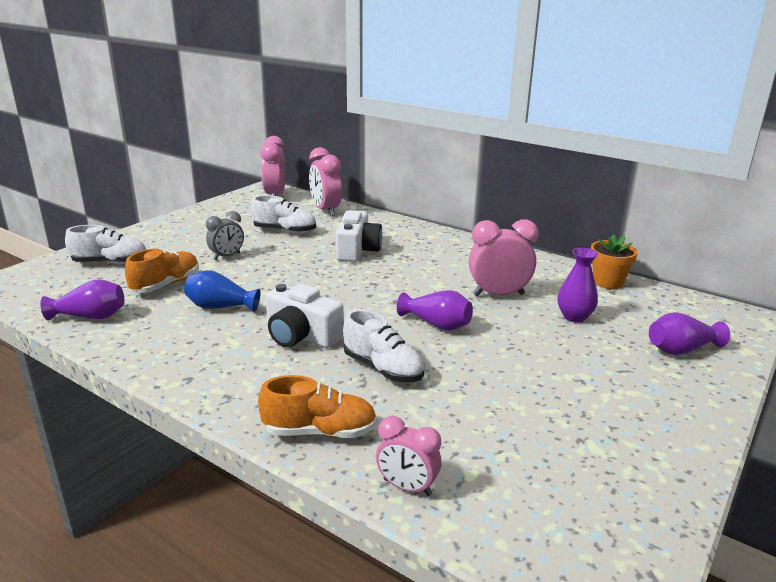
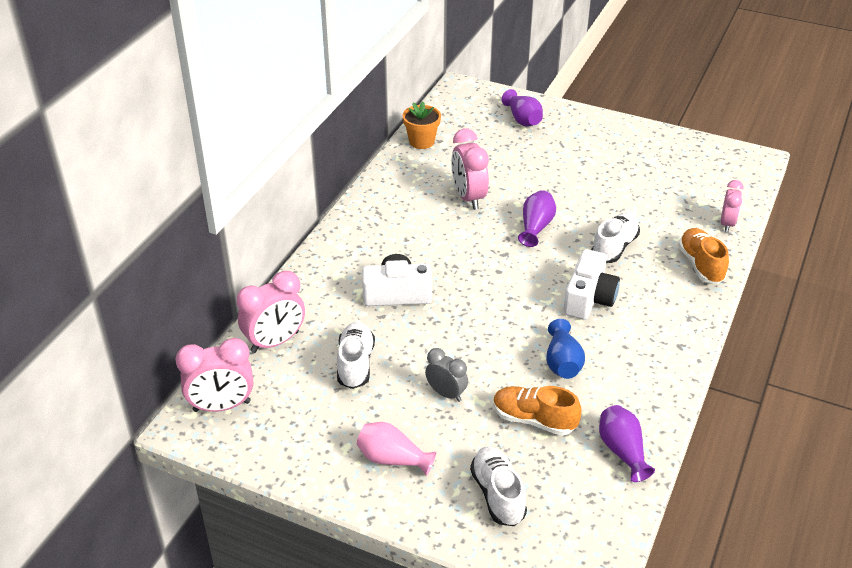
camera: 100 degrees left, 15 degrees up
(181, 234) = (392, 459): none -> pink vase
(574, 317) = (493, 160): purple vase -> none

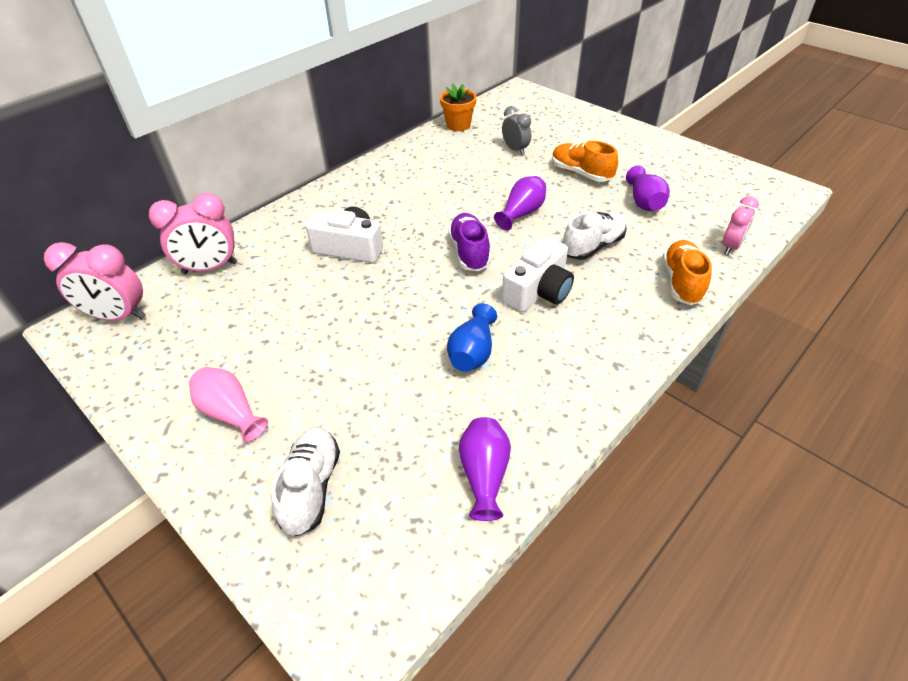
camera: 20 degrees right, 5 degrees up
(355, 364) = (266, 305): white shoe -> none
(446, 393) = (331, 356): grey clock -> grey clock (515, 150)
(469, 197) = (472, 176): pink clock -> none
(510, 275) = (469, 252): none -> purple shoe
(522, 119) = (562, 121): purple vase -> purple vase (644, 202)
(534, 420) = (404, 408): orange shoe -> orange shoe (581, 173)

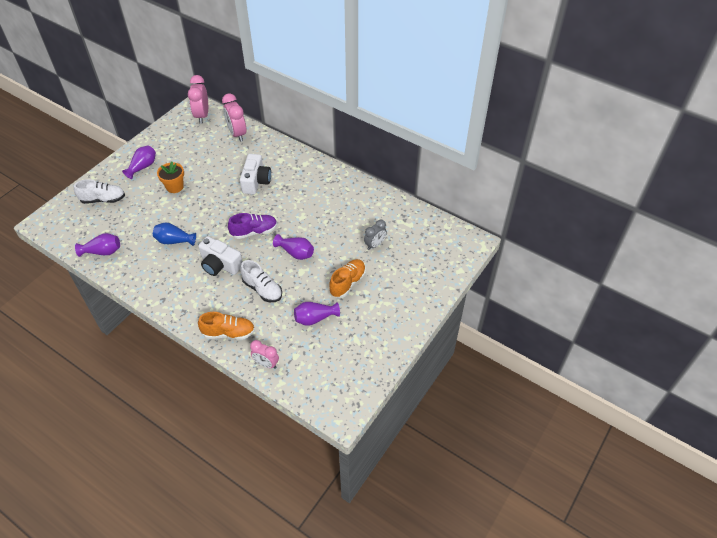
camera: 80 degrees right, 5 degrees up
(231, 413) = (143, 167): pink vase -> purple vase
(458, 125) = (405, 210): orange flower pot -> orange flower pot (174, 187)

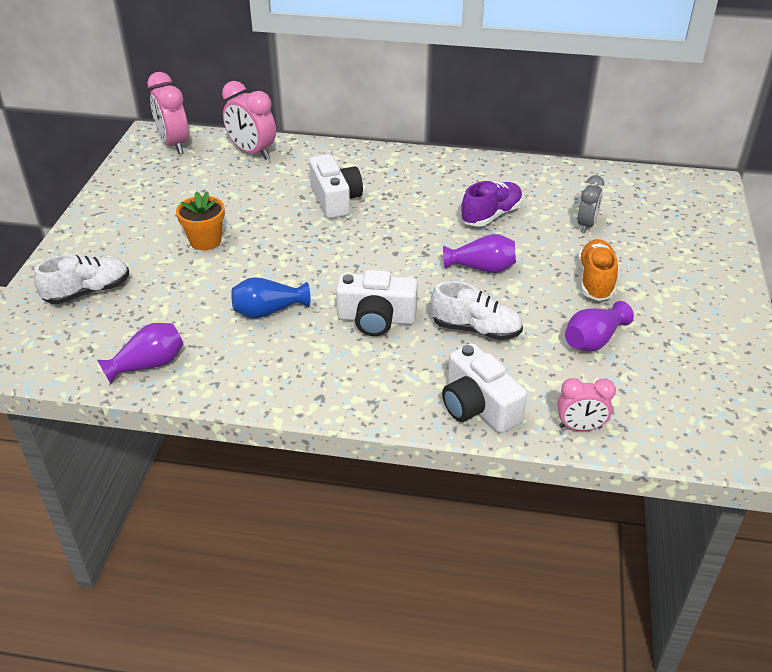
camera: 25 degrees left, 10 degrees down
(143, 167) = (126, 230): purple vase -> none
(229, 333) = (478, 406): orange shoe -> white camera
(254, 232) = (392, 261): purple shoe -> purple shoe (491, 215)

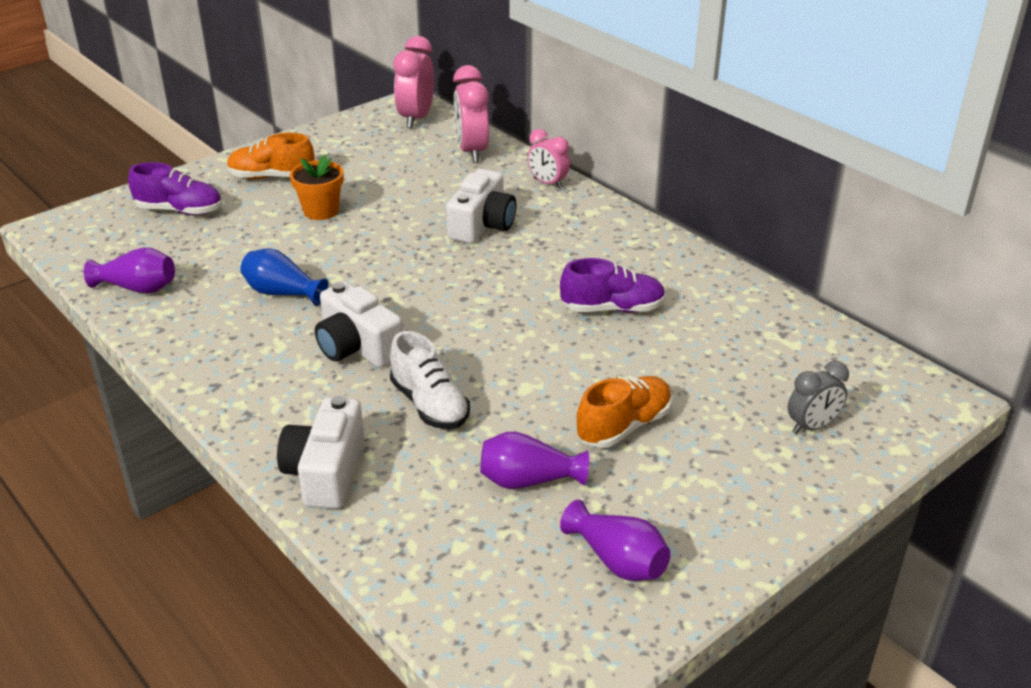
camera: 40 degrees right, 5 degrees down
(88, 292) = (180, 210): white shoe -> purple shoe
(125, 233) = (272, 177): none -> orange shoe
(482, 268) = (524, 353): purple vase -> purple vase (617, 560)
(580, 427) = (386, 549): pink clock -> pink clock (548, 183)
(586, 225) = (704, 367): grey clock -> grey clock (812, 426)

